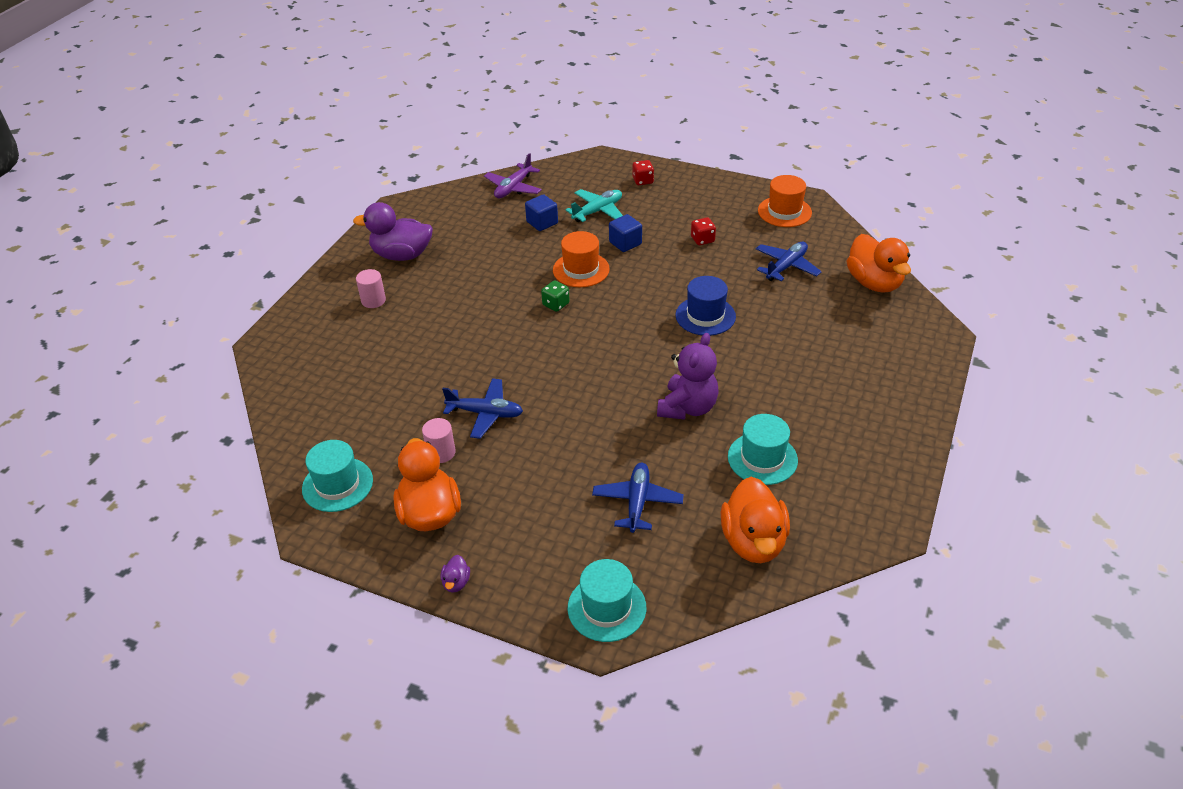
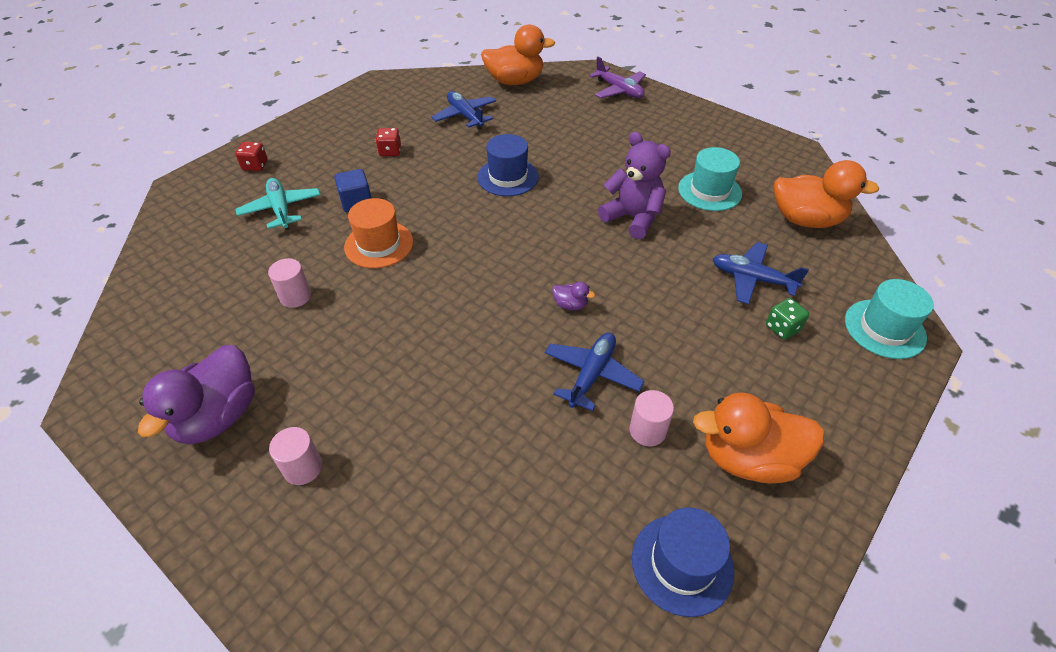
camera: 75 degrees left, 5 degrees up
(337, 484) = (682, 564): turquoise hat -> blue hat
(456, 582) = (856, 448): purple duck -> purple duck (570, 305)
(510, 249) = (295, 296): none -> pink cylinder
(513, 188) = (166, 270): purple plane -> purple plane (619, 90)
(542, 223) = (264, 258): blue cube -> none
(556, 304) = (428, 277): green dice -> green dice (782, 328)
(784, 211) = (385, 97): orange hat -> none

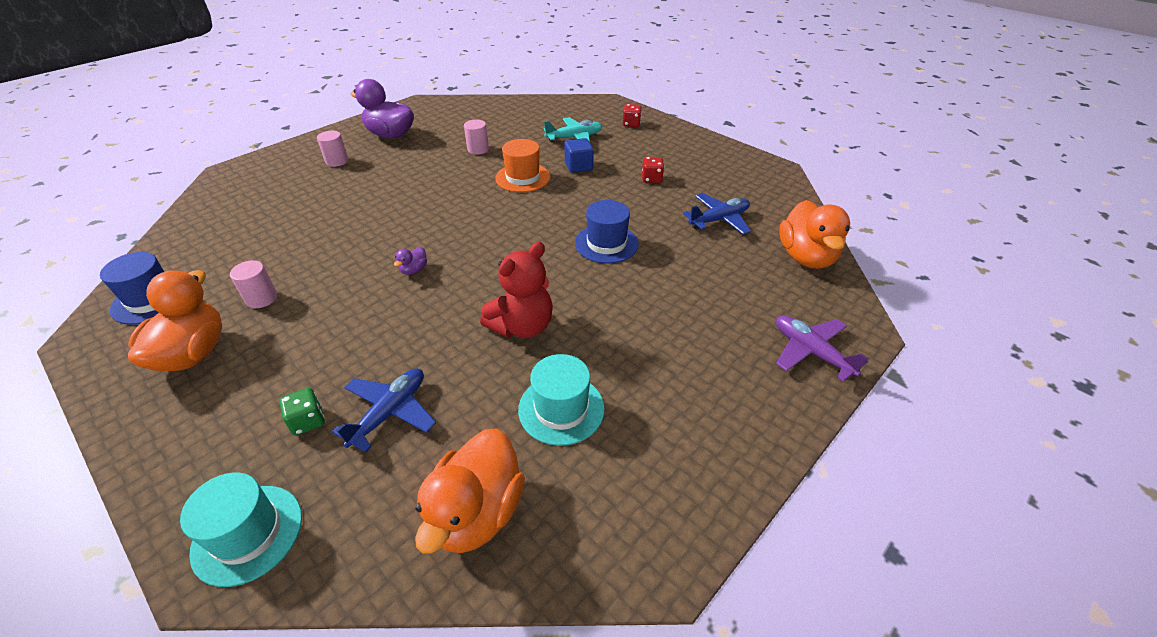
camera: 95 degrees right, 5 degrees down
(591, 375) = (333, 274): blue plane -> none
(619, 90) = (811, 352): purple plane -> purple plane turned 90 degrees clockwise
(633, 218) = (522, 326): purple teddy bear -> red teddy bear

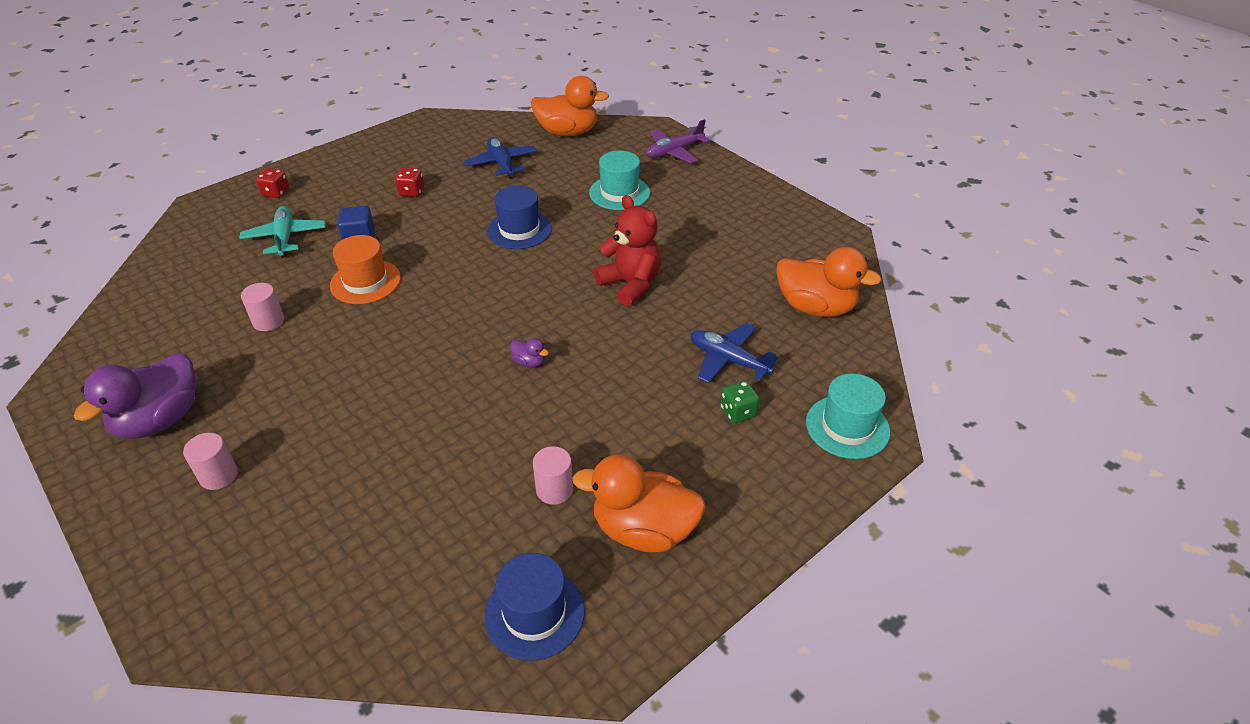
camera: 85 degrees left, 0 degrees up
(561, 409) = (724, 266): turquoise hat -> turquoise hat (619, 193)

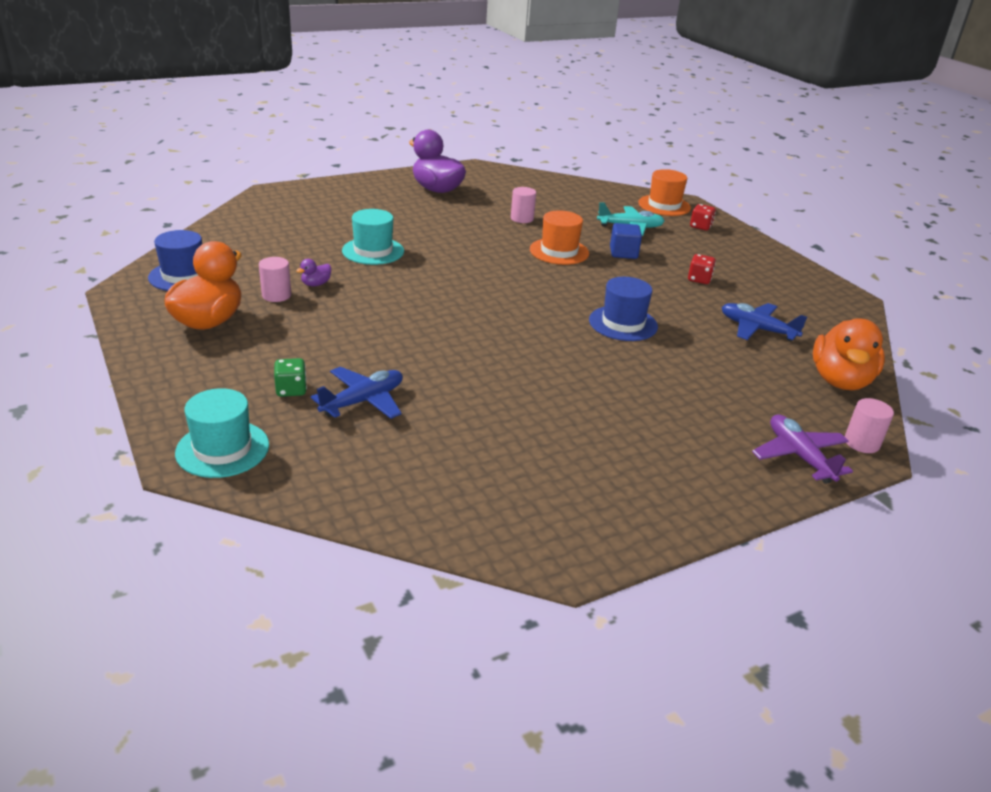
camera: 100 degrees right, 10 degrees down
(213, 218) = (664, 205): none -> orange hat
(218, 475) = (377, 202): pink cylinder -> pink cylinder (861, 443)
(501, 163) = (757, 329): blue plane -> blue plane turned 135 degrees counterclockwise
(529, 362) = (421, 304): purple duck -> purple duck (316, 284)
(619, 193) = (691, 393): turquoise hat -> turquoise hat (373, 251)
(630, 285) = (508, 369): red teddy bear -> none
(815, 307) = (414, 485): orange duck -> none

